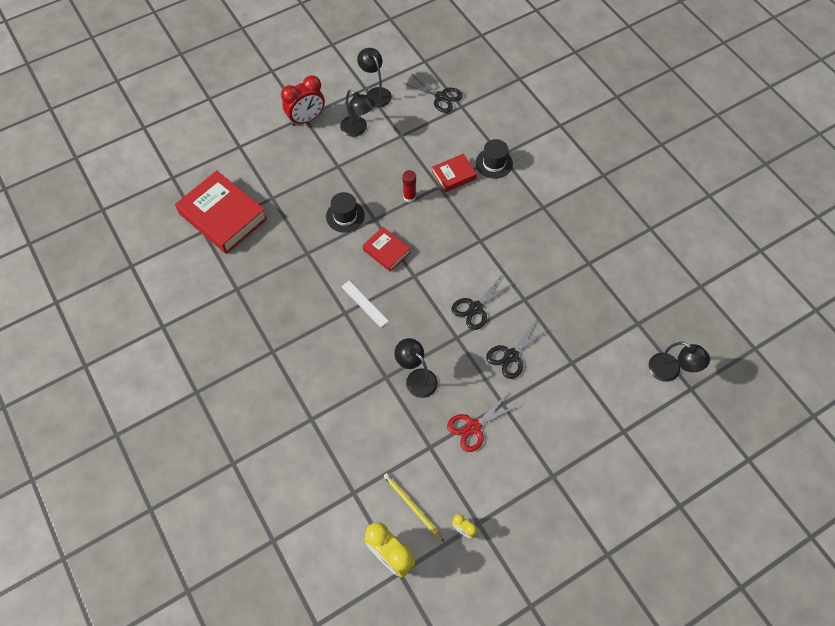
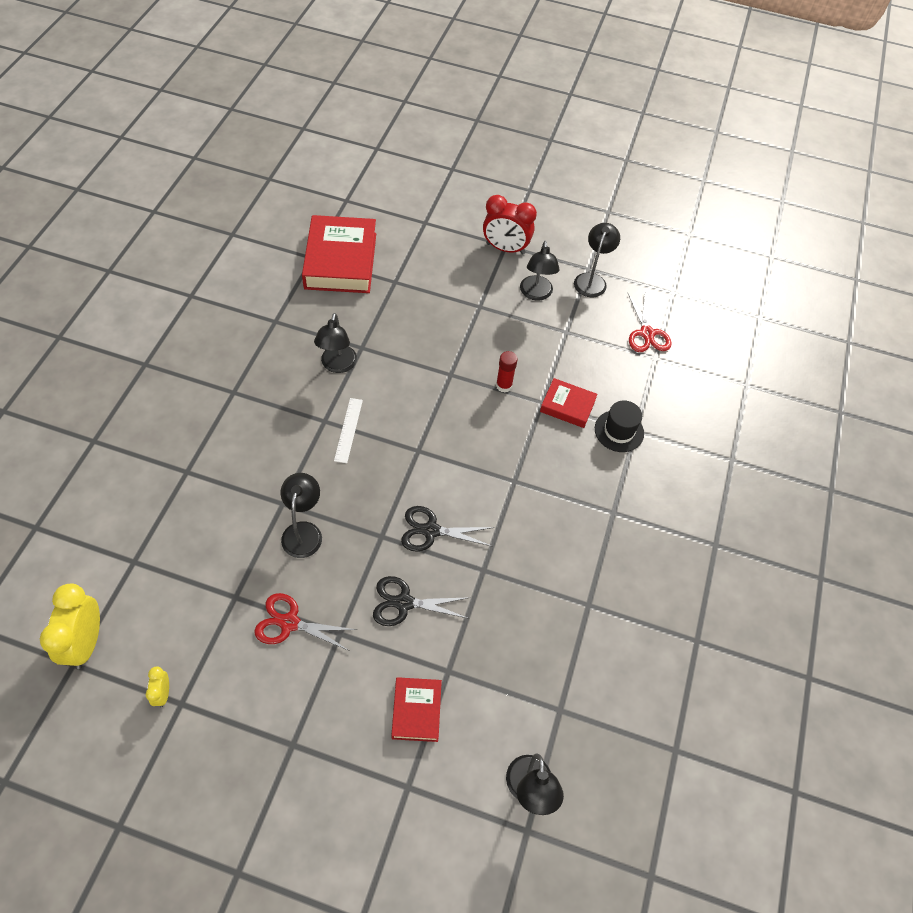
camera: 45 degrees right, 5 degrees down
(308, 276) = (337, 365): none -> black lamp
(345, 216) = (430, 349): black hat -> none
(386, 251) = (423, 408): red book -> red book (416, 711)
(412, 506) = (155, 625): yellow pencil -> none
(441, 97) = (647, 333): black scissors -> red scissors

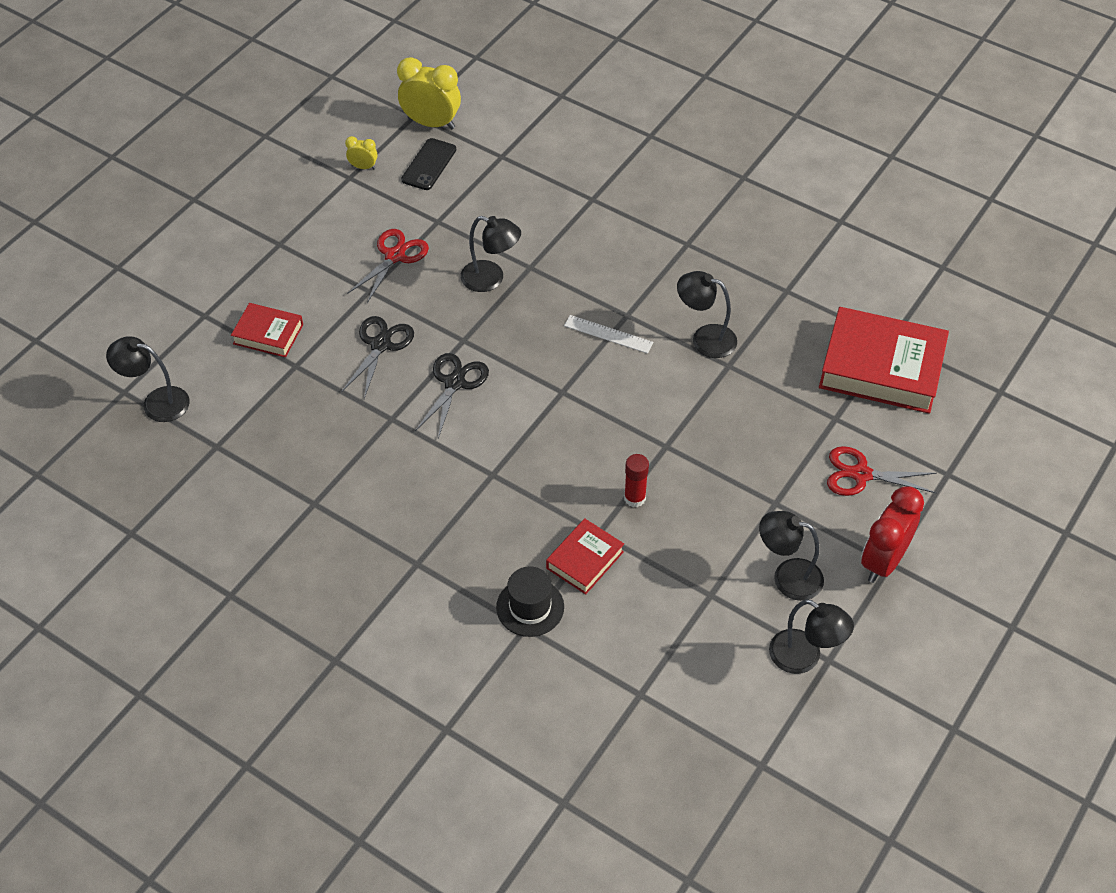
camera: 110 degrees right, 5 degrees down
(153, 627) = (429, 164): none -> black phone
(647, 333) = (687, 698): red scissors -> red scissors (861, 474)

